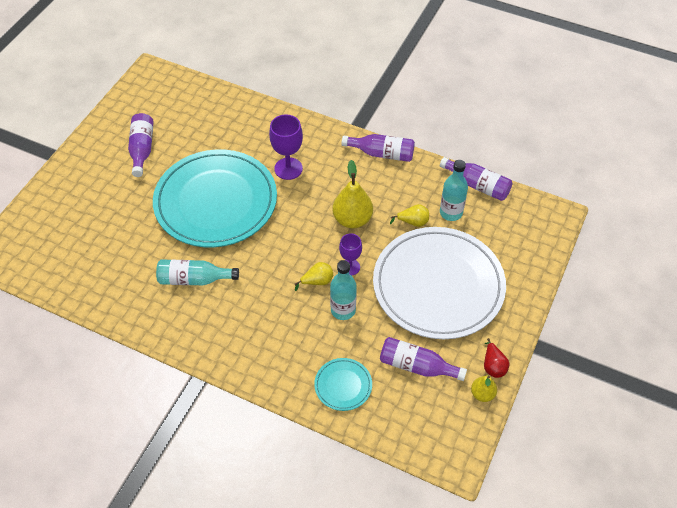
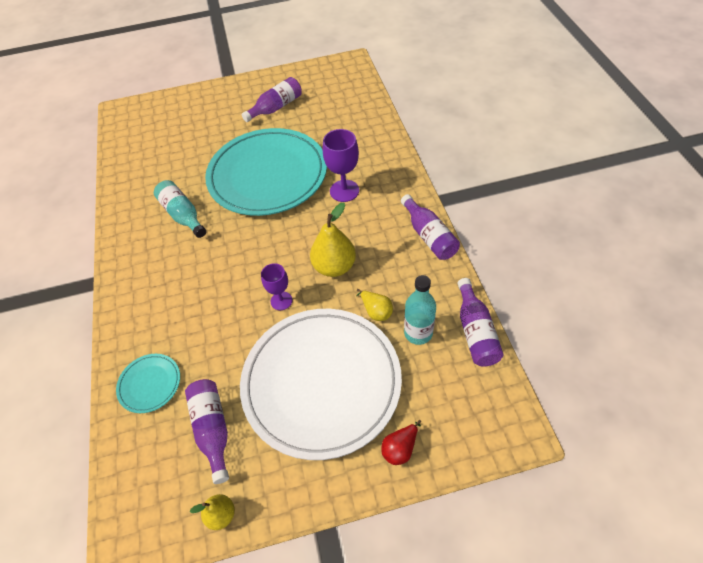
camera: 55 degrees right, 0 degrees up
(317, 281) = (246, 289): yellow pear -> none
(343, 310) = (230, 328): turquoise bottle -> none
(493, 366) = (264, 501): red pear -> red pear (400, 448)

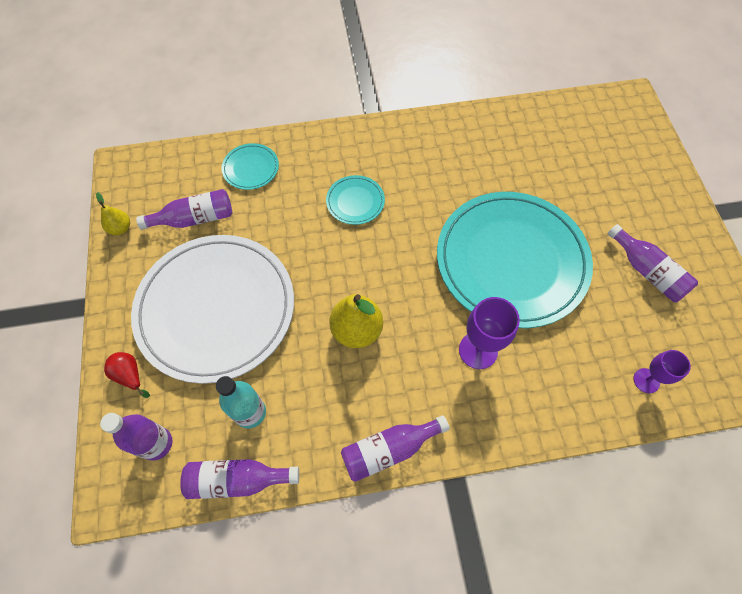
camera: 90 degrees right, 10 degrees up
(183, 215) = (452, 177): turquoise bottle -> none
(202, 283) = (355, 201): none -> turquoise plate
(281, 301) = (319, 274): purple goblet -> purple goblet (646, 380)
(376, 311) = (287, 370): yellow pear -> none
(461, 404) = (156, 443): none -> purple bottle

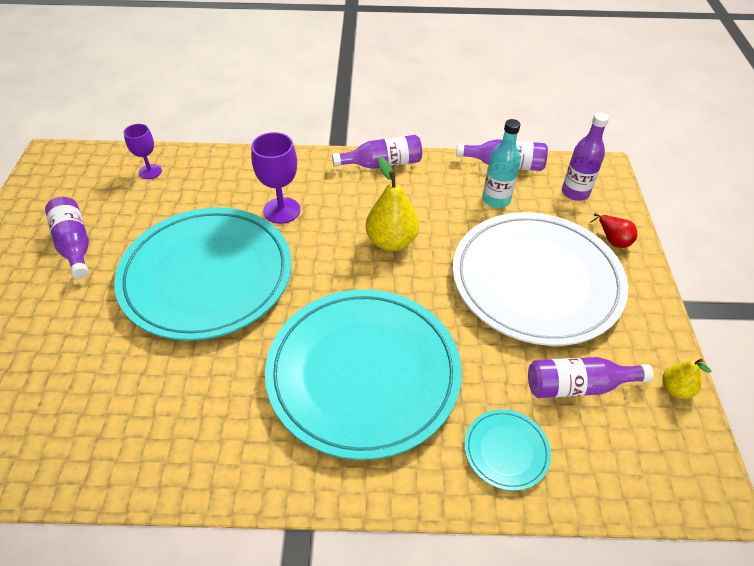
camera: 170 degrees left, 15 degrees down
(355, 201) = (363, 373): turquoise plate -> turquoise plate, size x2.46

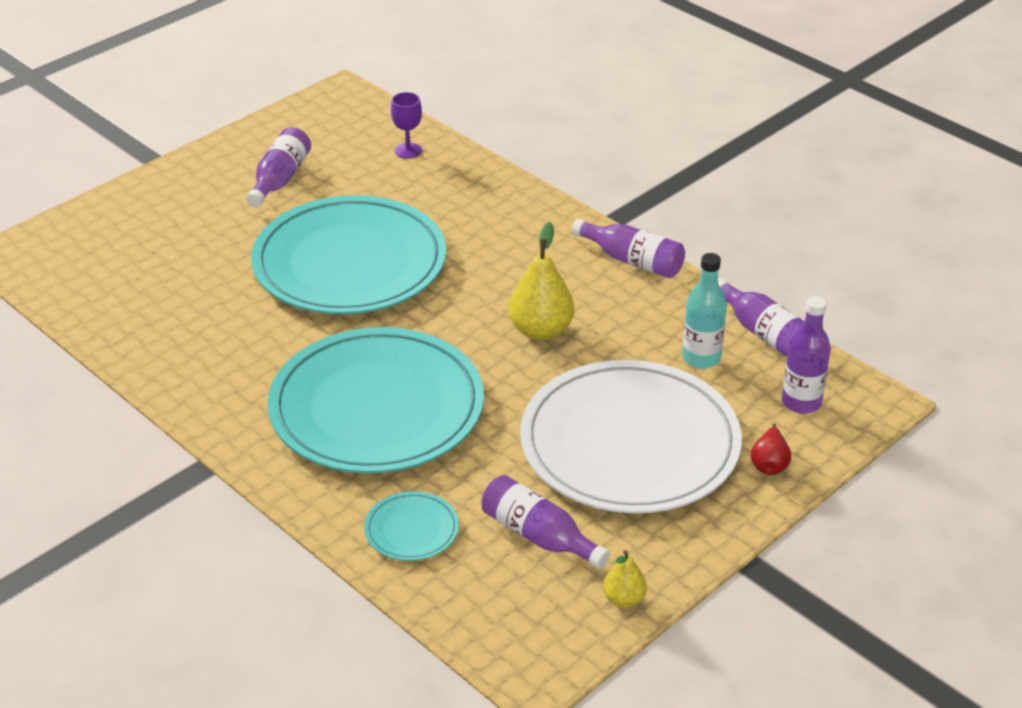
camera: 45 degrees right, 10 degrees down
(281, 210) = (478, 247): purple goblet -> none

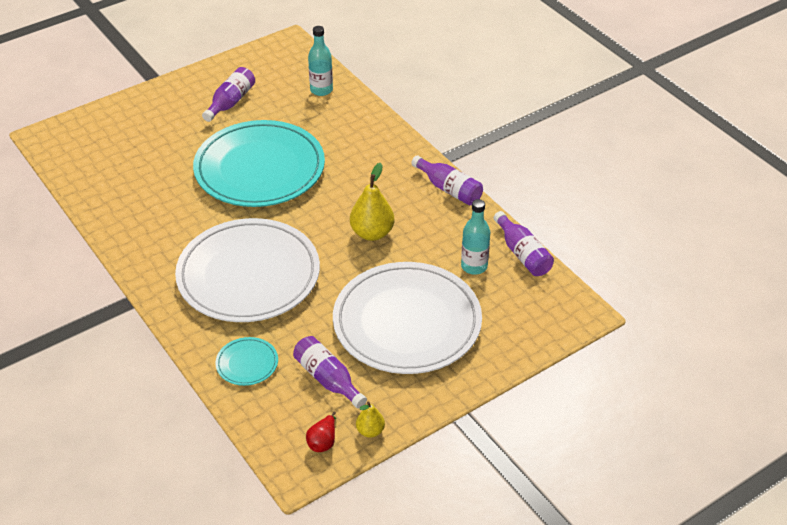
camera: 10 degrees right, 5 degrees up
(377, 408) = (248, 275): turquoise plate -> white plate
(408, 150) = (321, 90): purple goblet -> turquoise bottle
(769, 464) = (496, 349): red pear -> red pear (323, 441)
(801, 402) = (532, 307): purple bottle -> none

